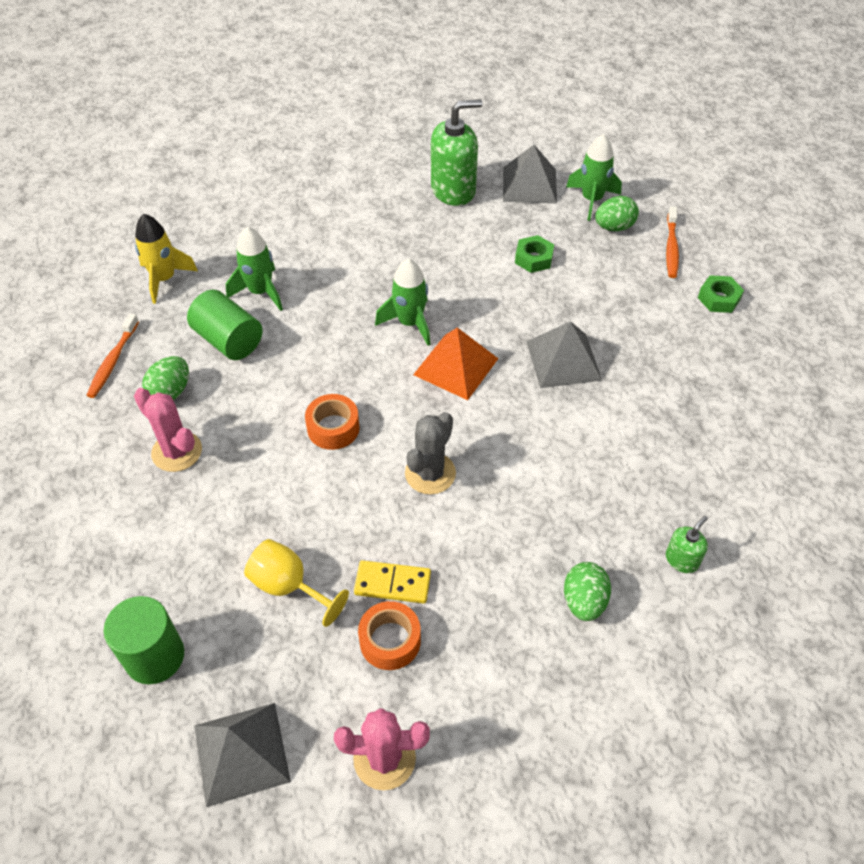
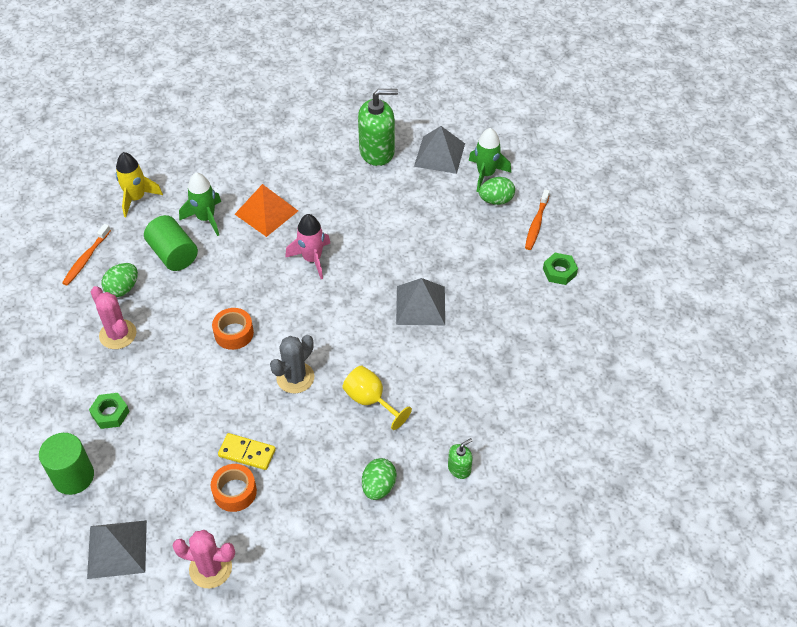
camera: 10 degrees right, 0 degrees up
(289, 586) = (174, 443): yellow goblet -> yellow goblet (370, 400)
(410, 323) = (312, 259): green rocket -> pink rocket
(455, 366) = (337, 298): orange pyramid -> orange pyramid (266, 212)
(533, 258) = (423, 218): green nut -> green nut (110, 413)

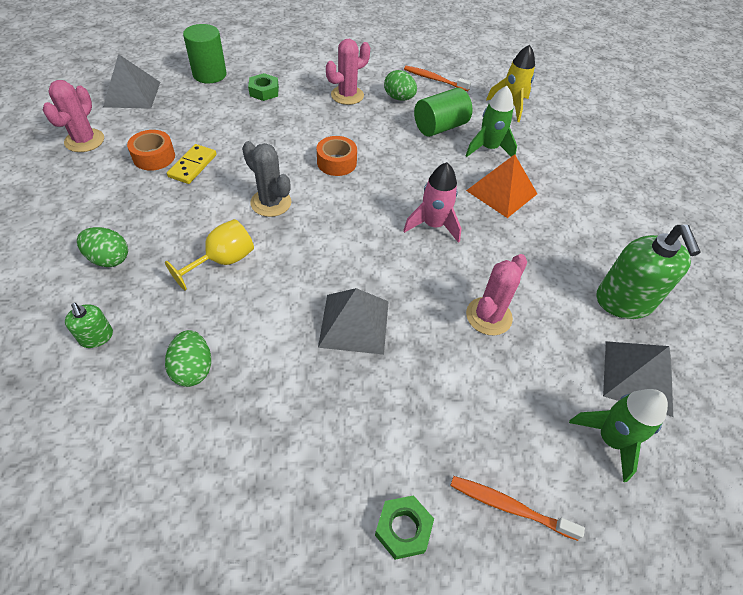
camera: 90 degrees right, 0 degrees up
(402, 227) = (488, 316): none -> pink cactus
(496, 200) = (555, 447): green egg -> green egg (193, 369)

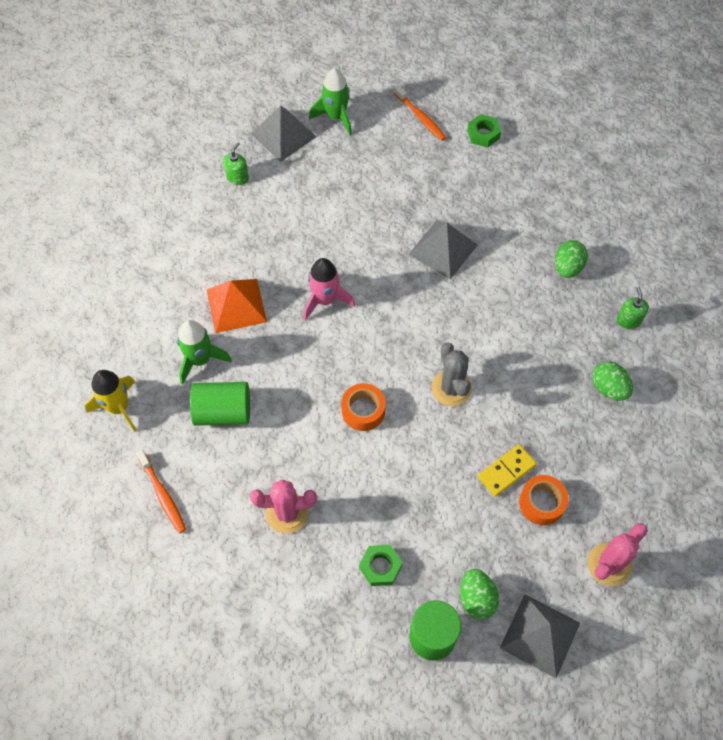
camera: 145 degrees left, 10 degrees up
(222, 261) = (517, 344): yellow goblet -> none
(399, 98) = (231, 480): green egg -> green egg (476, 598)
(488, 316) = (344, 211): pink cactus -> none
(624, 301) = (237, 177): green soap dispenser -> green soap dispenser, size x0.48

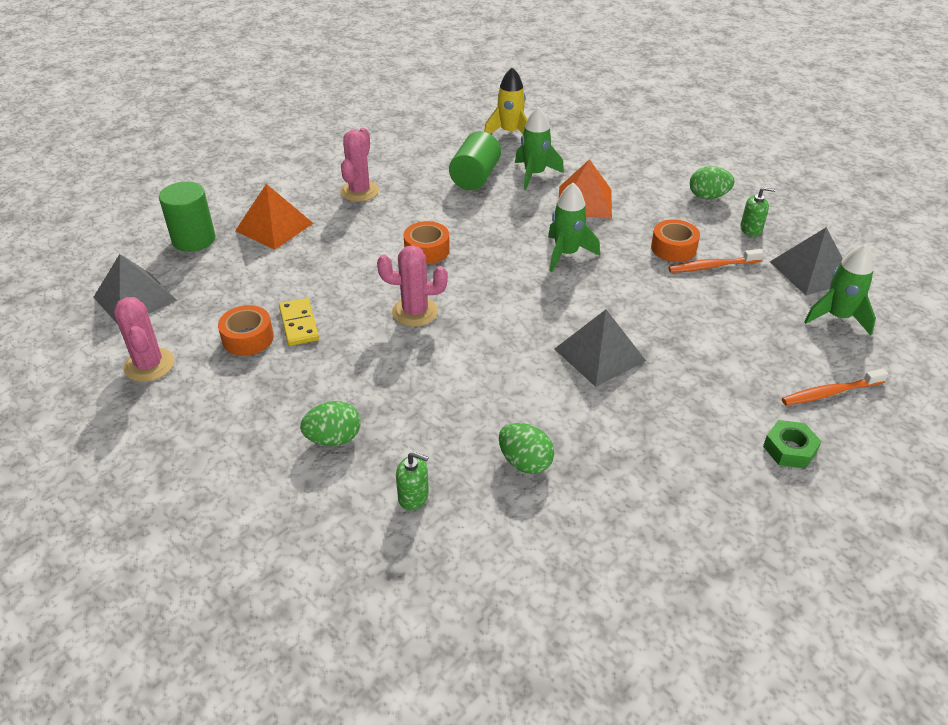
camera: 110 degrees right, 20 degrees down
(163, 495) = (419, 140): orange toothbrush -> orange toothbrush (712, 266)
(237, 177) = (751, 229): green soap dispenser -> green soap dispenser turned 45 degrees counterclockwise
(286, 226) = (673, 248): none -> orange tape
(325, 300) = (566, 254): pink rocket -> green rocket
(380, 567) = (274, 227): green nut -> orange pyramid
(451, 388) = (415, 312): grey cactus -> pink cactus
(476, 598) = (200, 271): green egg -> green egg (708, 196)

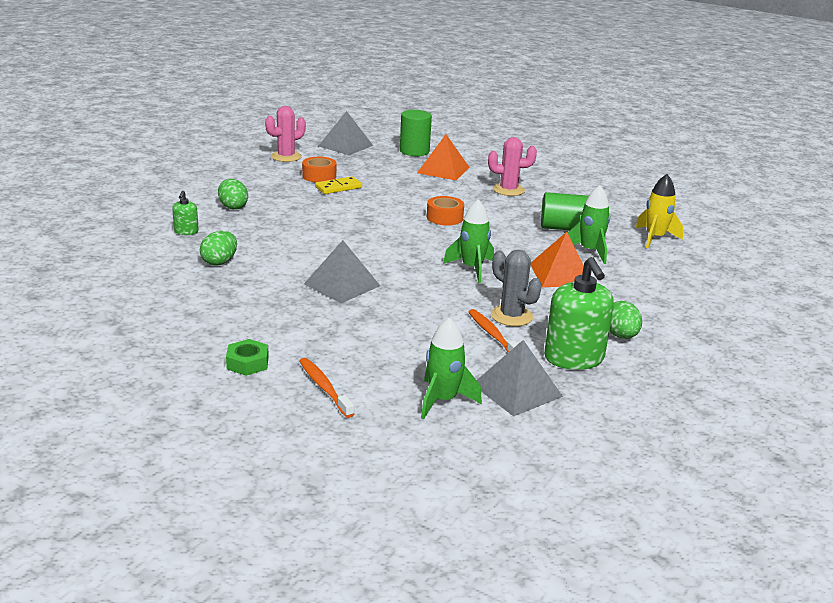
camera: 75 degrees right, 15 degrees down
(415, 312) = (366, 219): pink cactus -> none
(673, 248) = (511, 316): orange tape -> grey cactus
(751, 229) = (574, 358): green soap dispenser -> green soap dispenser, size x2.08

